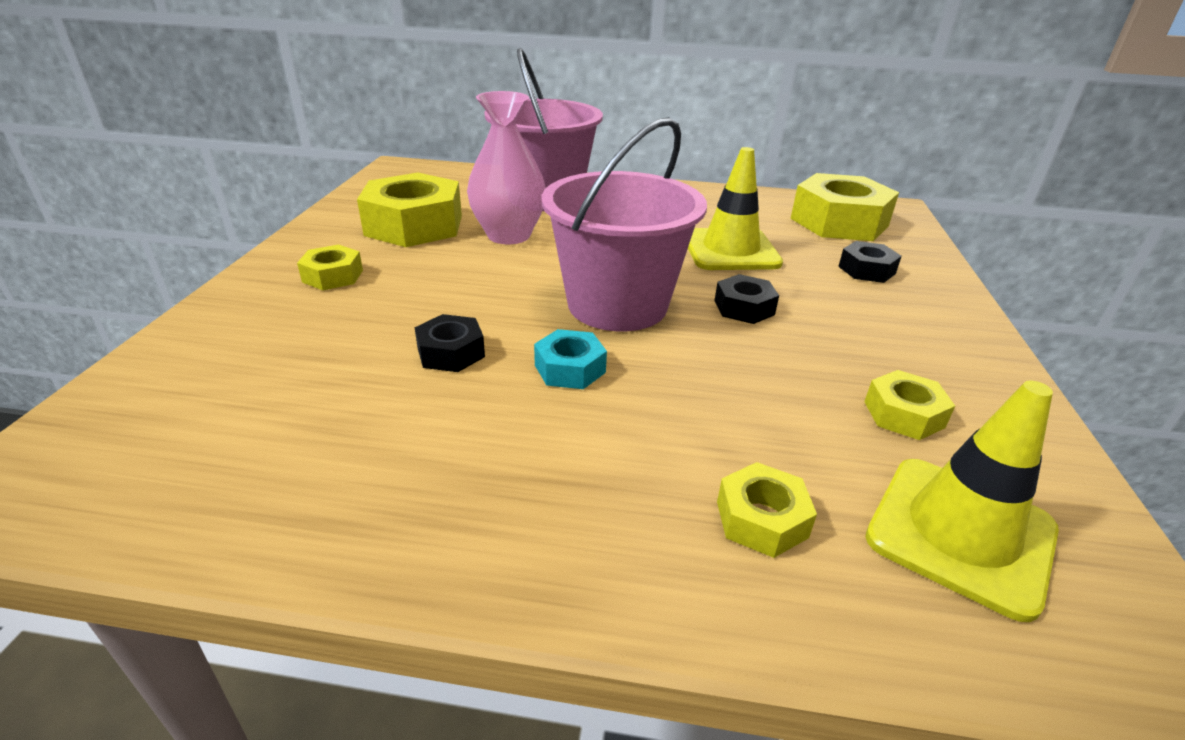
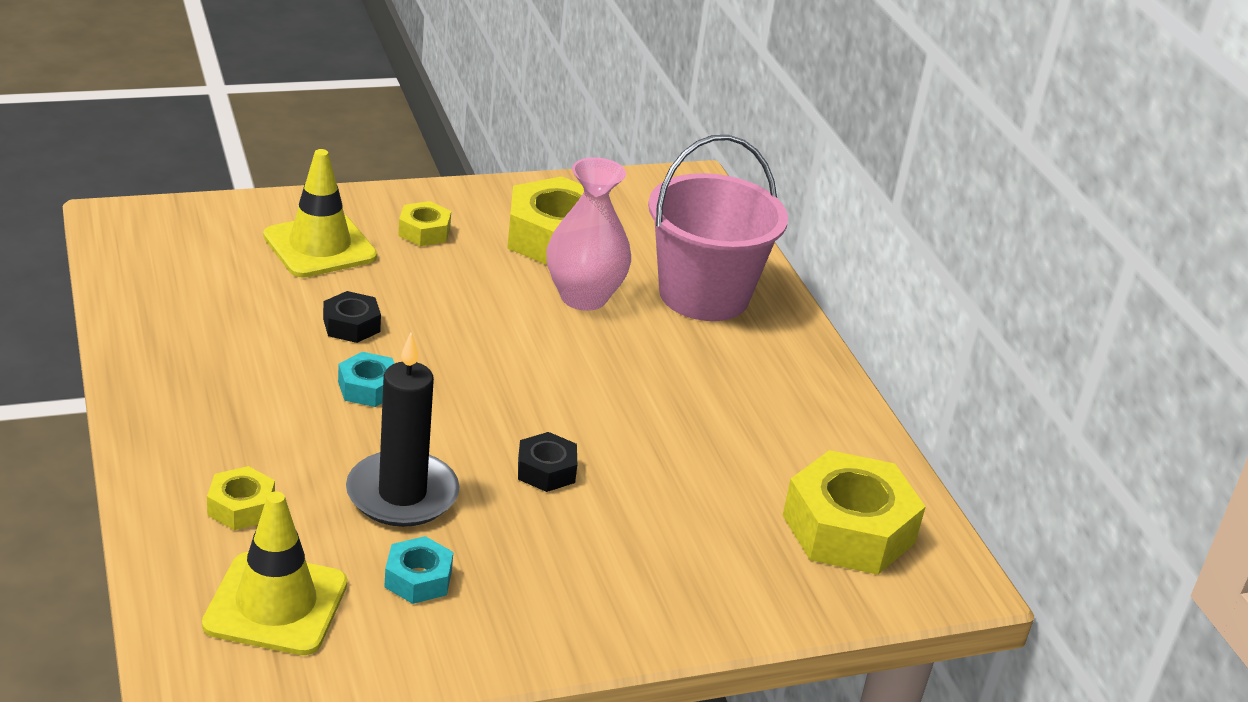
camera: 60 degrees right, 0 degrees up
(617, 305) = (491, 392): pink bucket -> none
(730, 250) = (677, 447): yellow traffic cone -> yellow traffic cone (320, 246)
(761, 391) = (402, 494): none -> black candle
(866, 270) = (712, 555): black nut -> none
(904, 414) = (418, 579): yellow nut -> turquoise nut

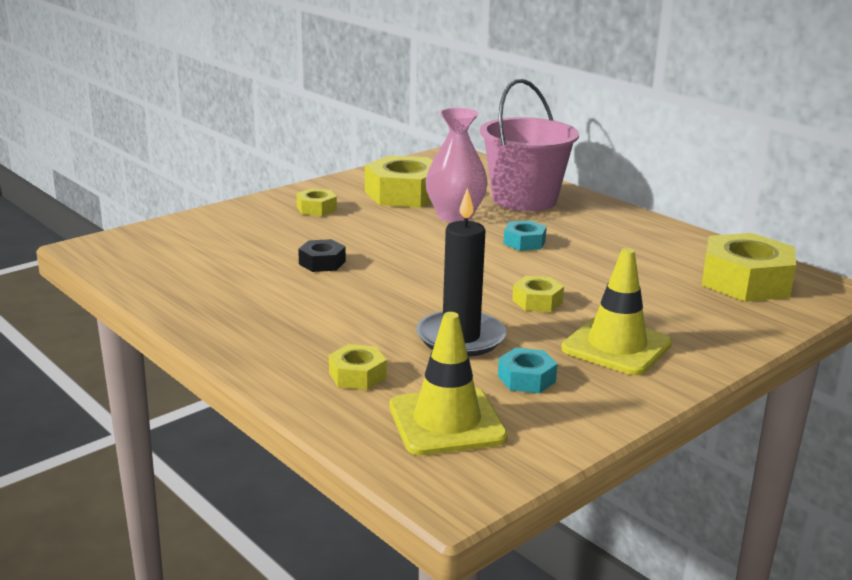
camera: 20 degrees left, 10 degrees down
(320, 246) = (254, 230): yellow traffic cone -> yellow traffic cone (616, 346)
(368, 388) = (371, 290): turquoise nut -> turquoise nut (524, 242)
(546, 470) = (537, 301): black nut -> yellow nut

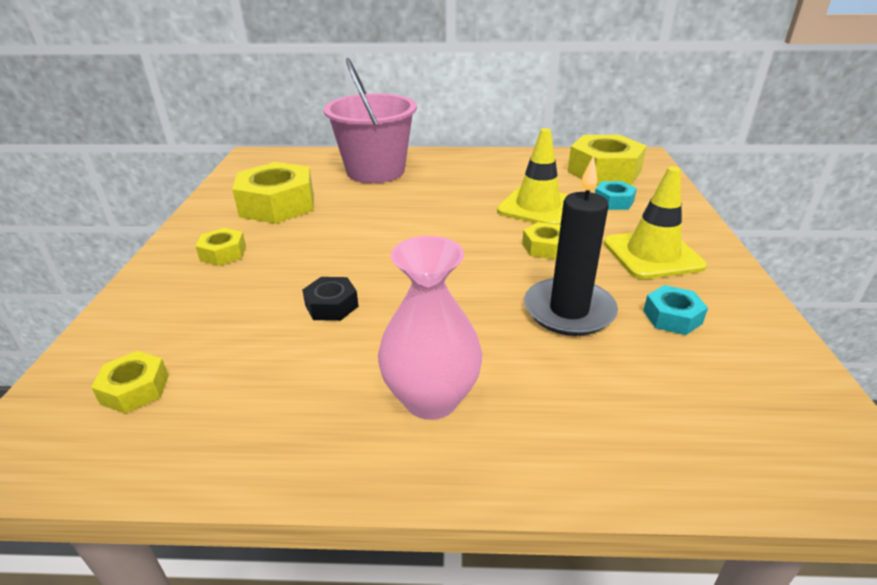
camera: 45 degrees left, 10 degrees up
(357, 375) = (584, 405): yellow nut -> yellow nut (135, 389)
(447, 422) = (722, 399): yellow traffic cone -> yellow traffic cone (537, 207)
(455, 216) = (354, 206): pink vase -> pink vase (431, 399)
(524, 242) = (442, 204): turquoise nut -> turquoise nut (613, 201)

